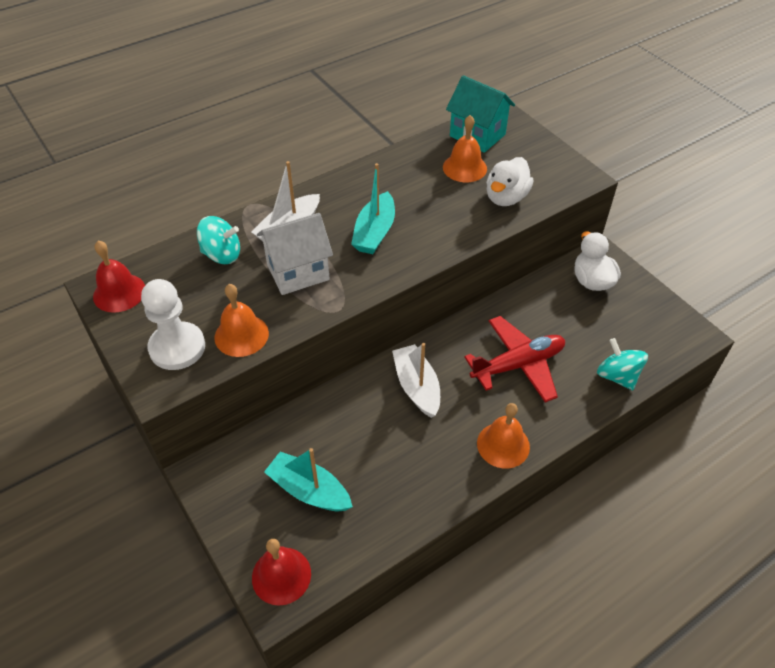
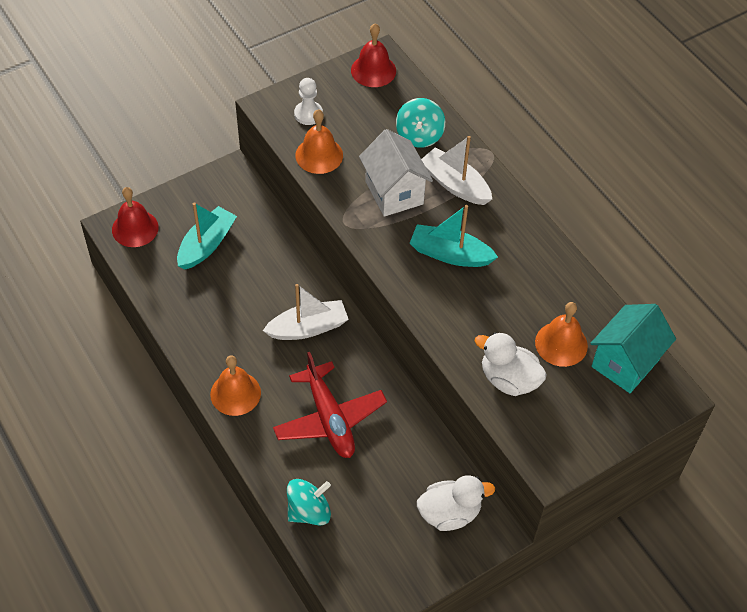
camera: 90 degrees right, 5 degrees up
(177, 347) = (308, 114): white pawn -> white pawn, size x0.61

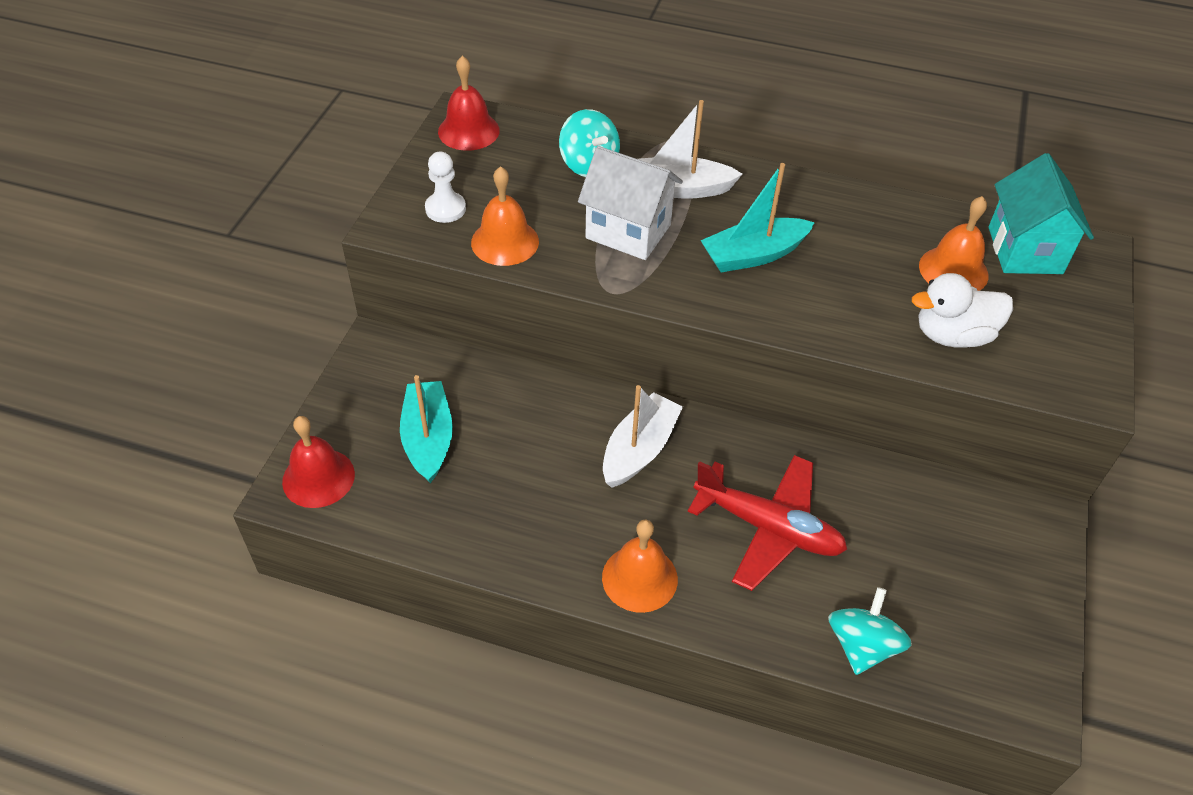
camera: 40 degrees left, 5 degrees down
(449, 513) = (989, 532): white duck -> none

